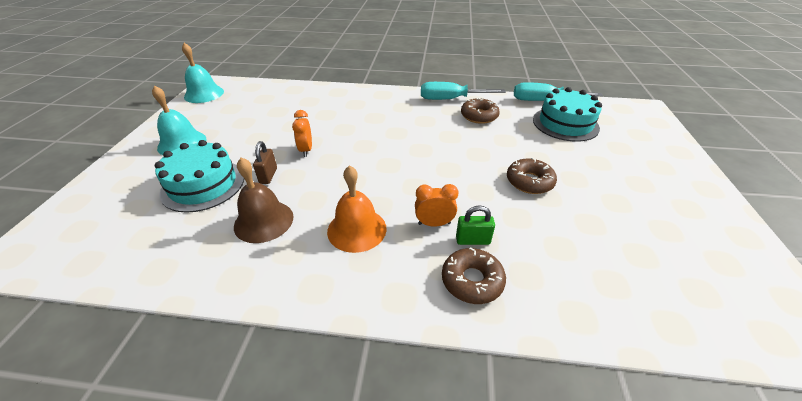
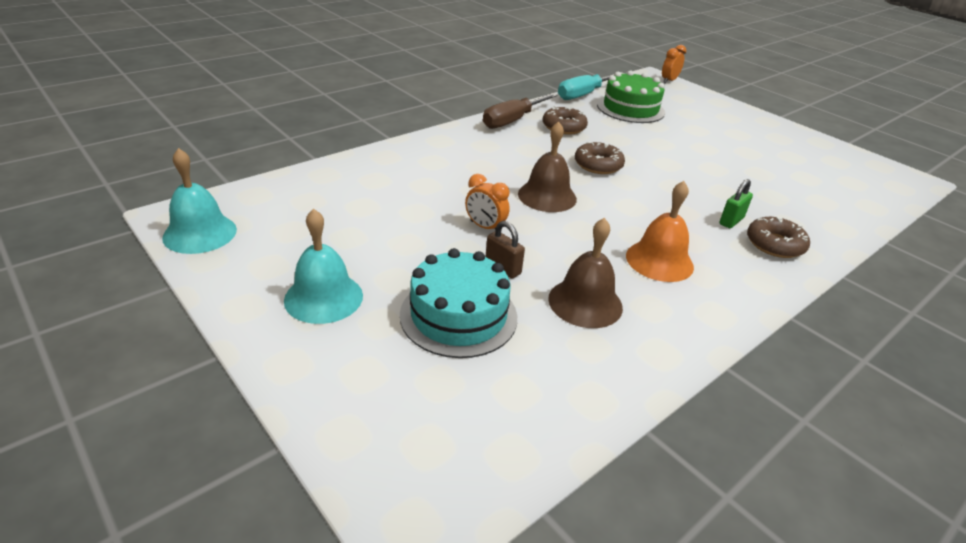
camera: 50 degrees left, 5 degrees down
(375, 151) = (547, 196): none -> brown bell
(434, 223) = (693, 225): orange clock -> orange clock (669, 81)
(451, 99) = (513, 120): turquoise screwdriver -> brown screwdriver
(529, 181) = (687, 163): brown donut -> brown donut (598, 165)
(565, 124) = (630, 108): turquoise cake -> green cake

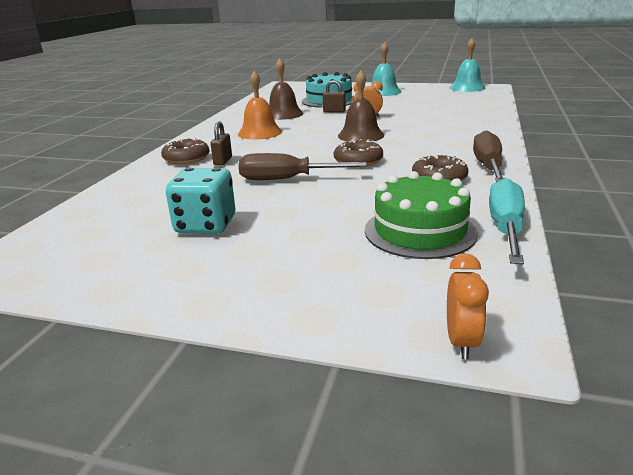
camera: 150 degrees right, 10 degrees down
(679, 171) = (287, 179): none -> brown screwdriver
(731, 221) = (223, 161): green padlock -> brown padlock
(762, 157) = (206, 225): none -> turquoise dice

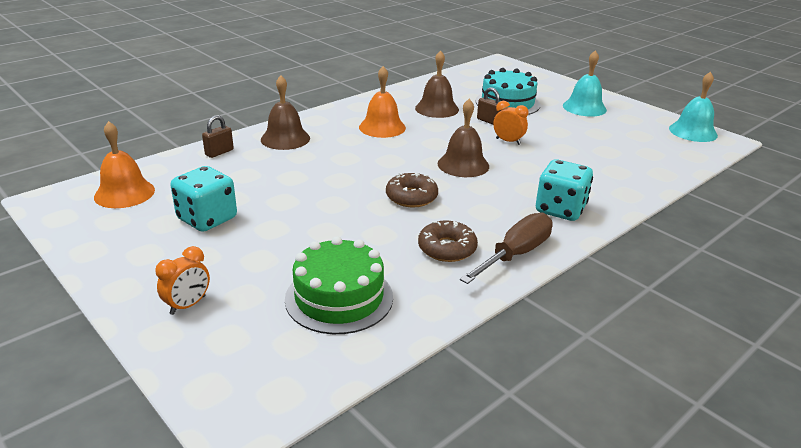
camera: 30 degrees right, 5 degrees up
(78, 237) = (124, 193): none -> orange bell
(186, 158) = (285, 139): brown donut -> brown bell
(223, 161) = (307, 153): brown padlock -> brown padlock (219, 152)
(287, 179) = (325, 195): brown screwdriver -> none
(461, 342) = (214, 404): orange clock -> orange clock (188, 305)
(468, 138) = (560, 209): none -> turquoise dice
(505, 228) = (409, 329): turquoise screwdriver -> none

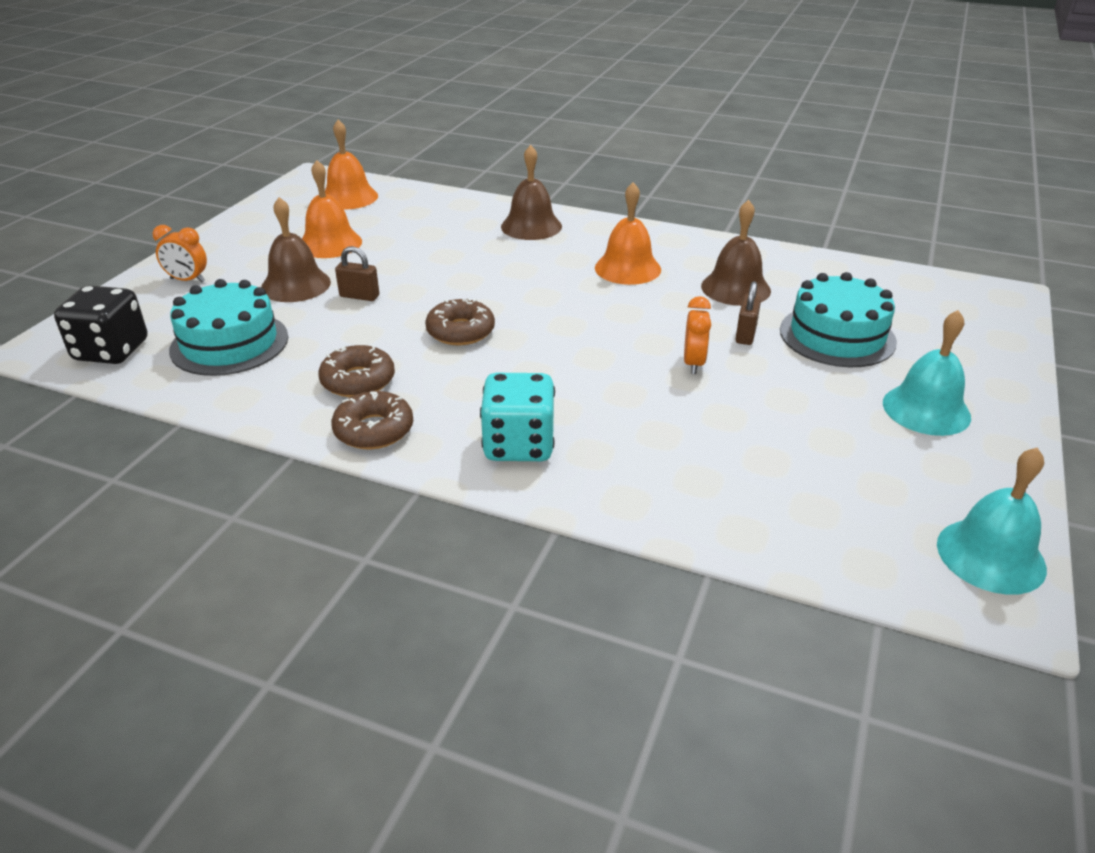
camera: 65 degrees right, 5 degrees up
(207, 219) = (330, 243): turquoise dice -> orange bell
(219, 152) = (464, 207): brown padlock -> brown padlock (359, 296)
(290, 370) = (111, 351): none -> black dice
(339, 298) = (229, 343): green cake -> turquoise cake
(463, 165) = (580, 345): brown bell -> brown bell (295, 285)
(515, 254) = (374, 430): brown screwdriver -> brown donut

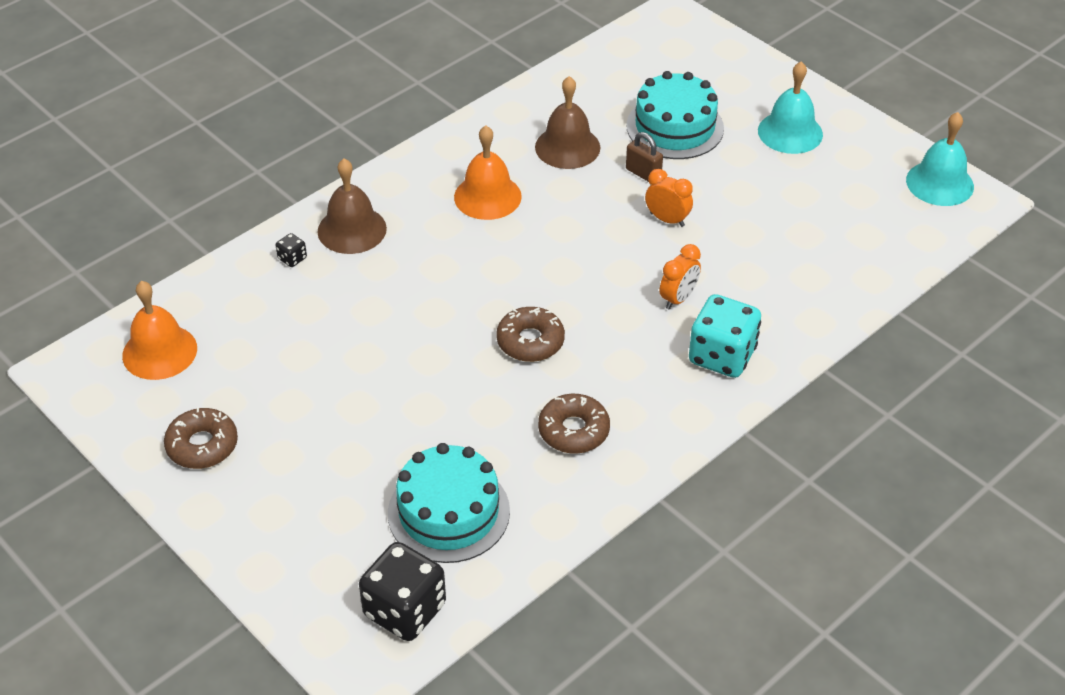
camera: 65 degrees left, 10 degrees up
(187, 280) = (281, 530): orange clock -> orange clock (678, 298)
(295, 285) = (356, 440): brown bell -> none
(330, 243) = (275, 393): orange bell -> none
(359, 296) = (415, 396): brown padlock -> none
(374, 430) = (656, 437): brown donut -> brown donut (202, 445)
(479, 214) = (292, 258): none -> black dice

